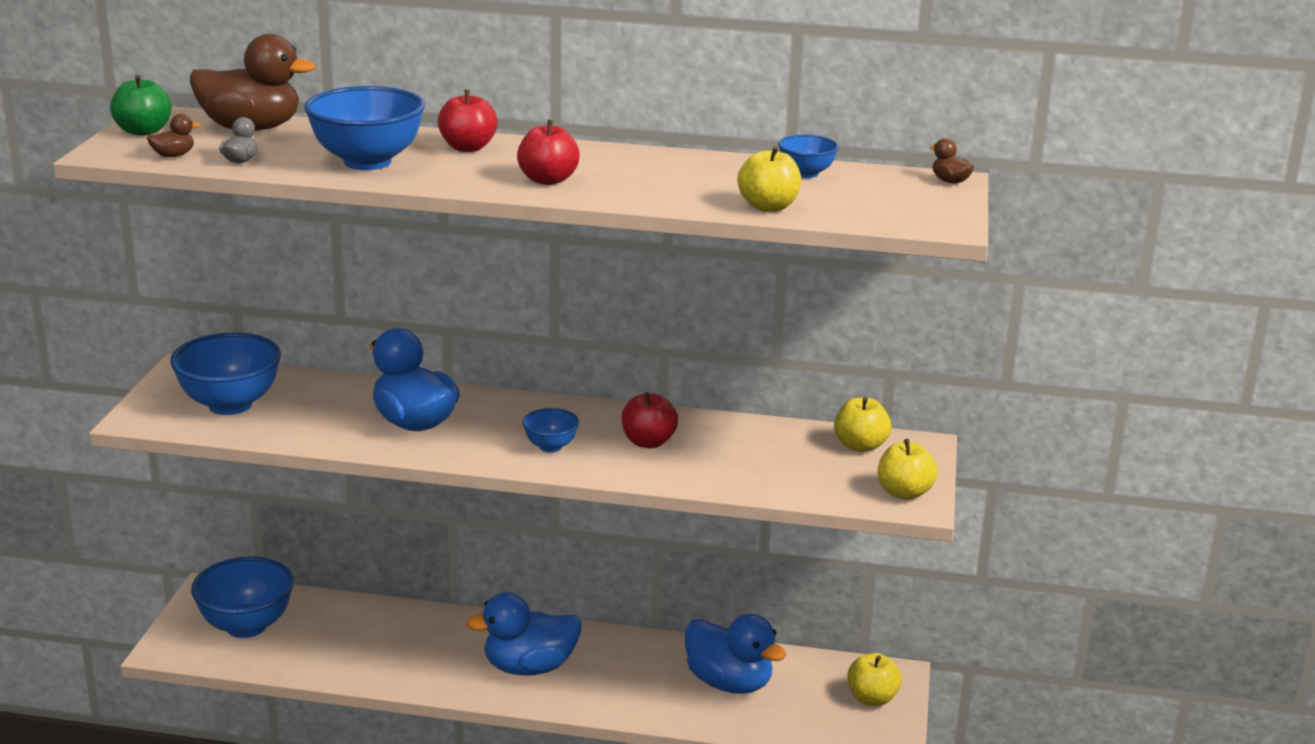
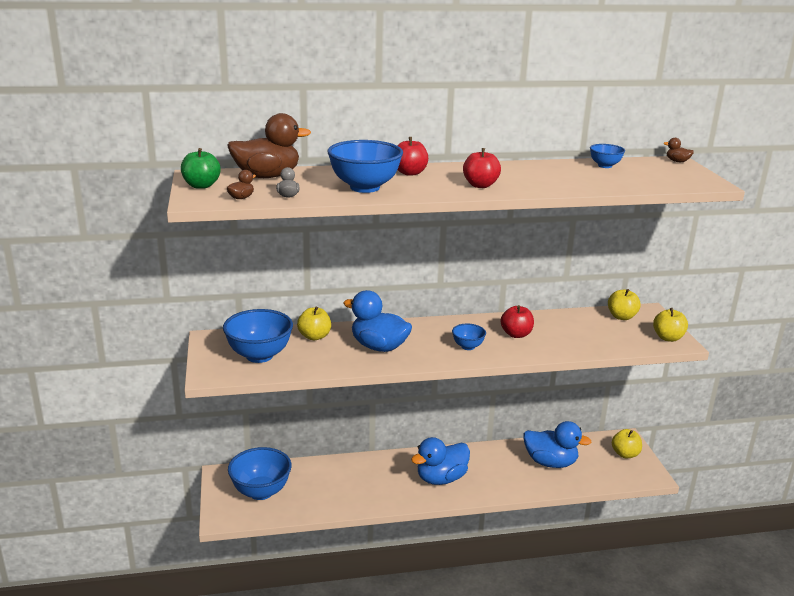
camera: 20 degrees left, 0 degrees up
(768, 207) = (614, 185): yellow apple -> yellow apple (314, 336)

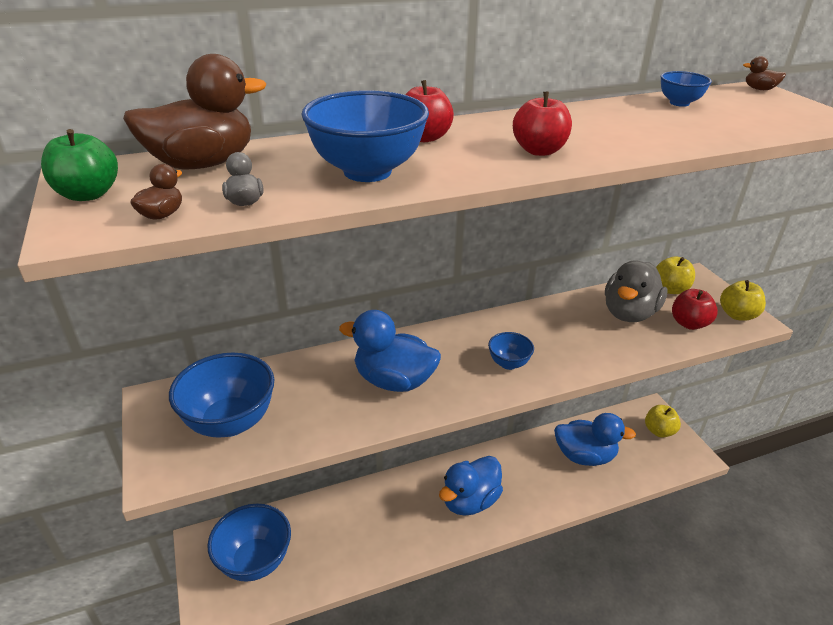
camera: 10 degrees left, 10 degrees up
(314, 336) = (302, 374): yellow apple -> none
(516, 334) = (560, 334): red apple -> red apple (689, 323)
(578, 328) = (629, 313): none -> grey duck

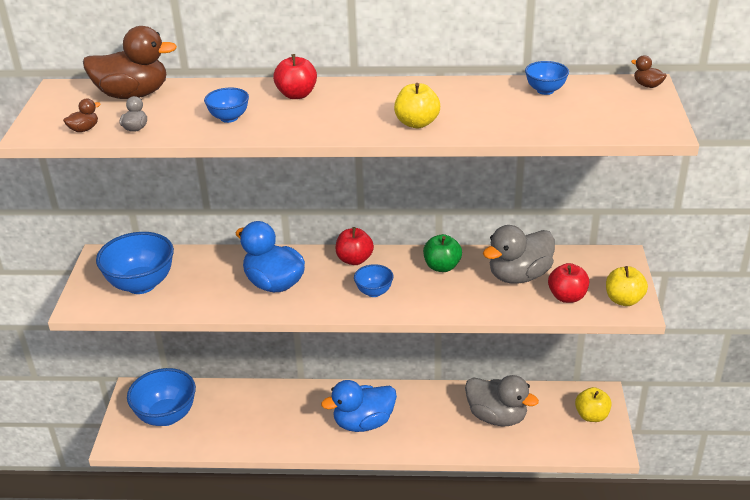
camera: 25 degrees right, 0 degrees up
(88, 194) = (54, 107): green apple -> green apple (442, 267)
(367, 172) = (229, 118): blue bowl -> blue bowl, size x0.51
(539, 151) = (365, 120): red apple -> red apple (354, 260)
(584, 456) = (497, 417): blue duck -> grey duck
(670, 289) = (582, 263): yellow apple -> yellow apple (417, 123)

